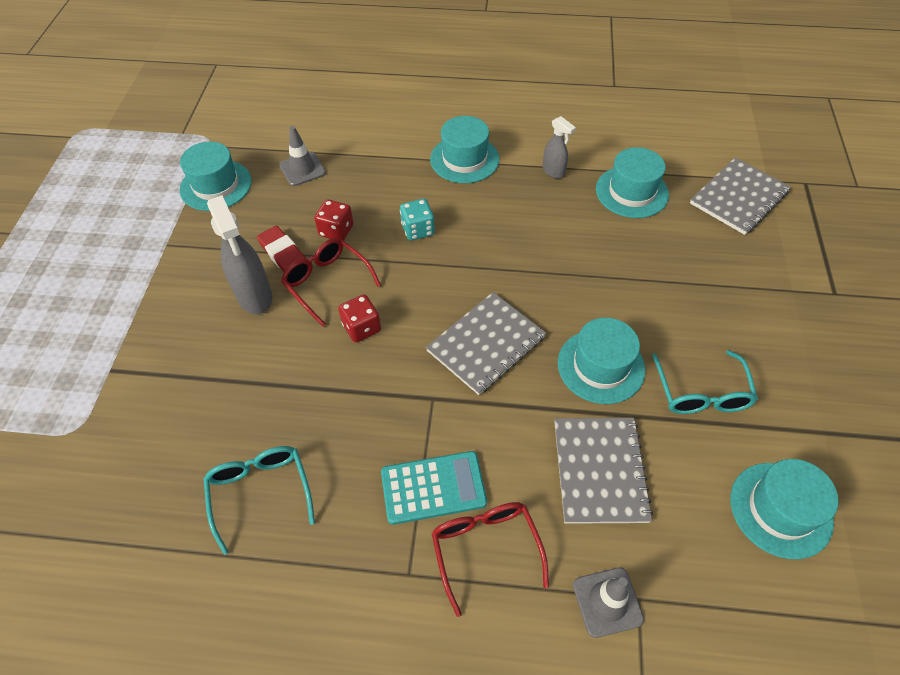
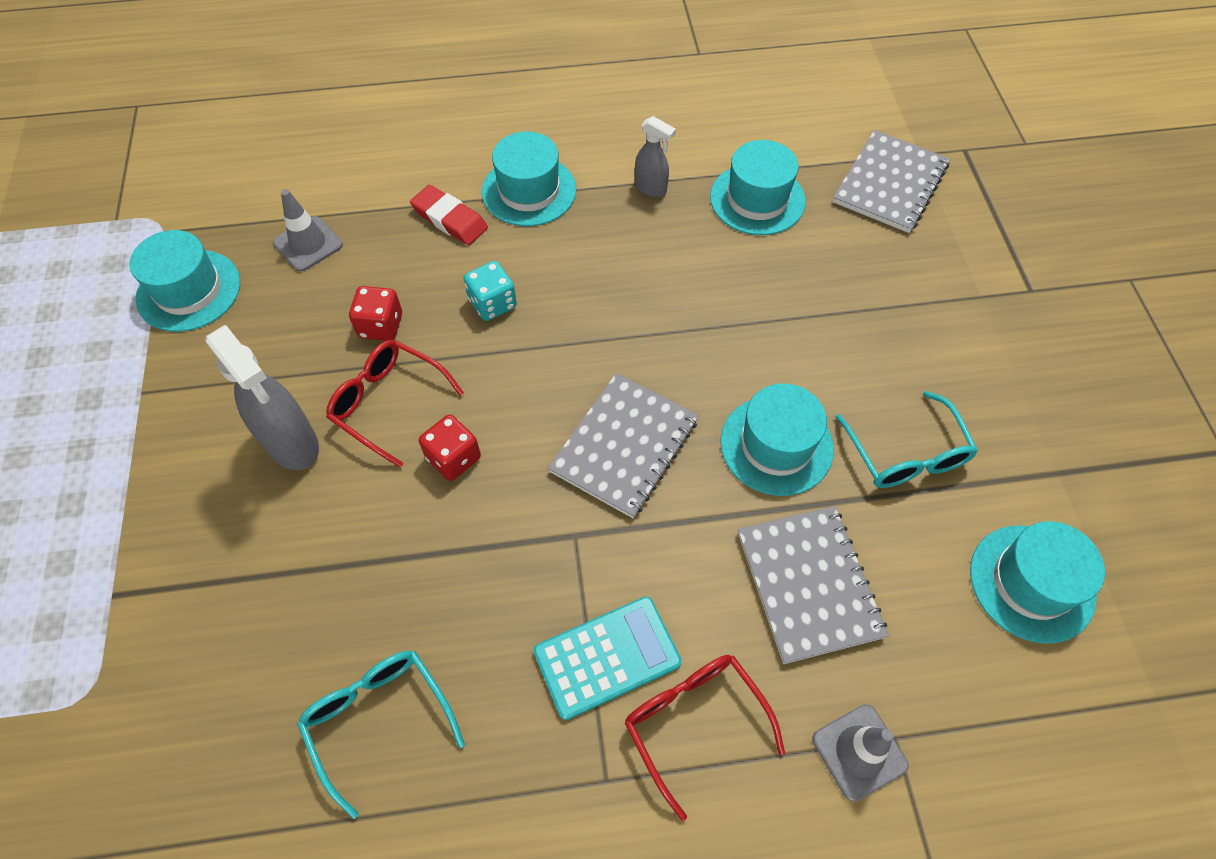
camera: 15 degrees left, 5 degrees up
(284, 255) = (317, 375): red eraser -> red eraser (449, 219)

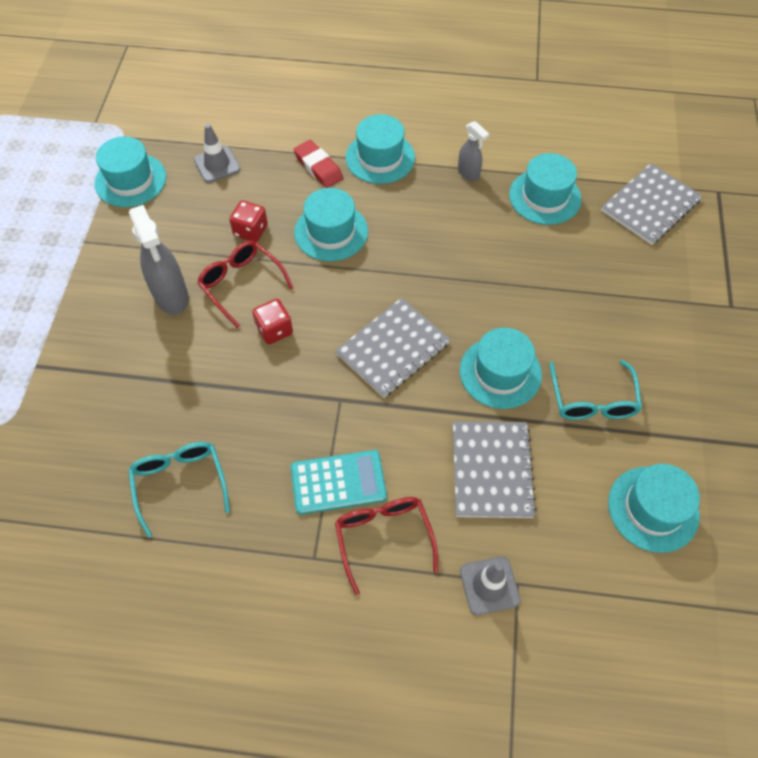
camera: 15 degrees right, 0 degrees up
(492, 303) = (331, 232): turquoise dice -> turquoise hat

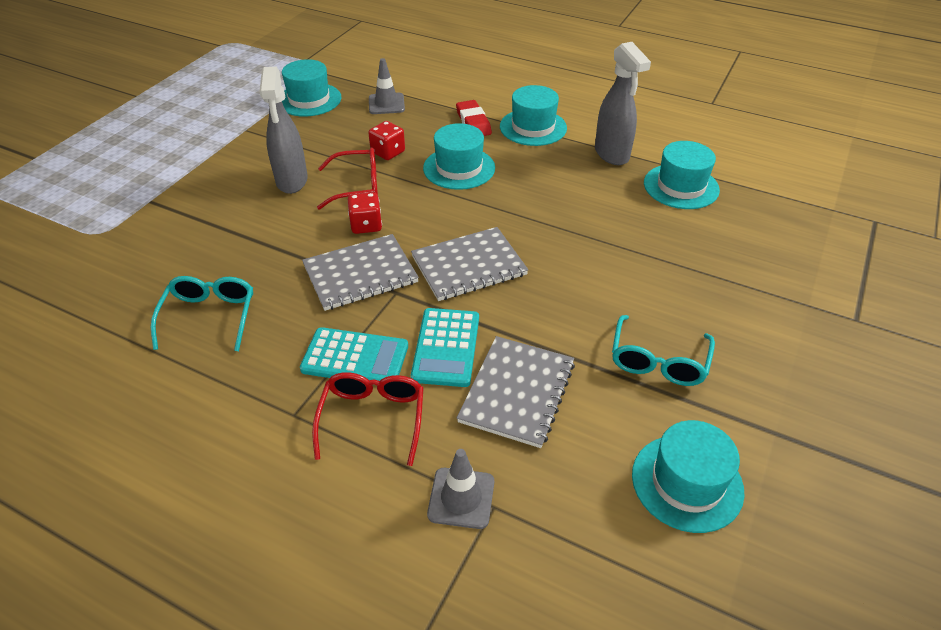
camera: 20 degrees right, 15 degrees down
(241, 284) = (357, 186): red glasses -> red glasses turned 105 degrees clockwise
(412, 445) = (446, 347): none -> turquoise calculator
(468, 173) = (612, 154): grey spray bottle -> grey spray bottle, size x1.78
(500, 372) = (568, 312): turquoise hat -> none
(650, 205) = (792, 216): grey notebook -> grey notebook (360, 274)

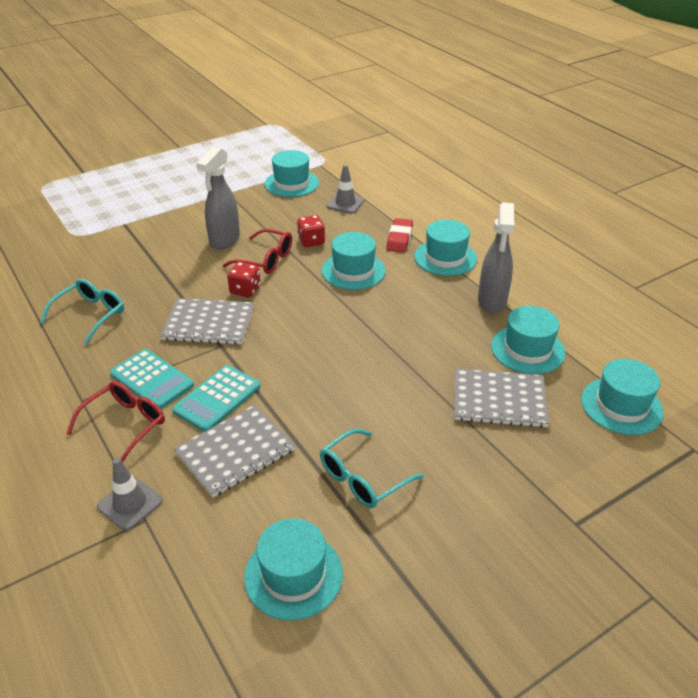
camera: 30 degrees right, 5 degrees down
(469, 266) = (289, 347): grey notebook -> grey notebook (499, 400)
(794, 206) = (621, 406): none -> turquoise hat

